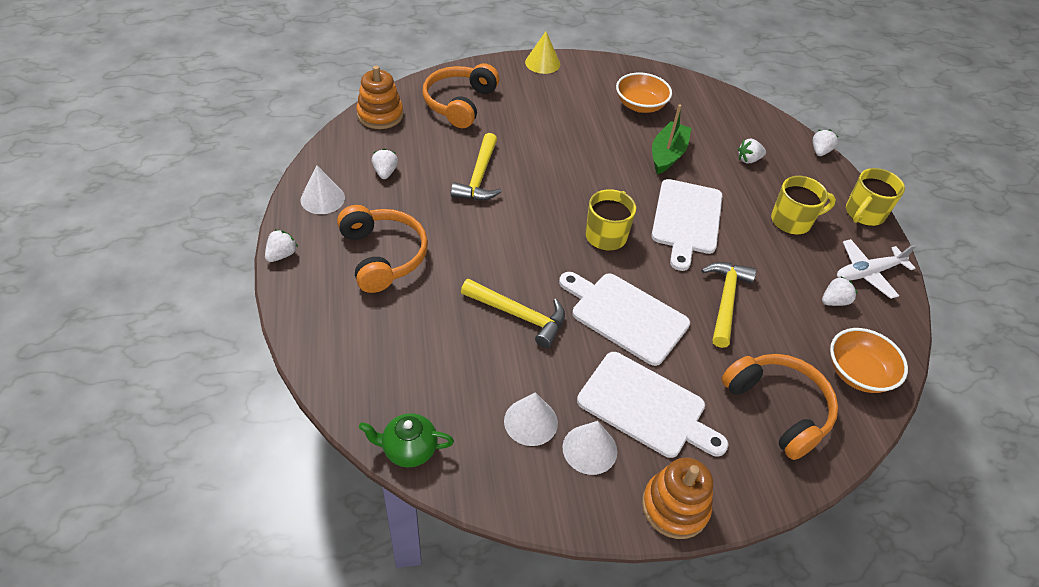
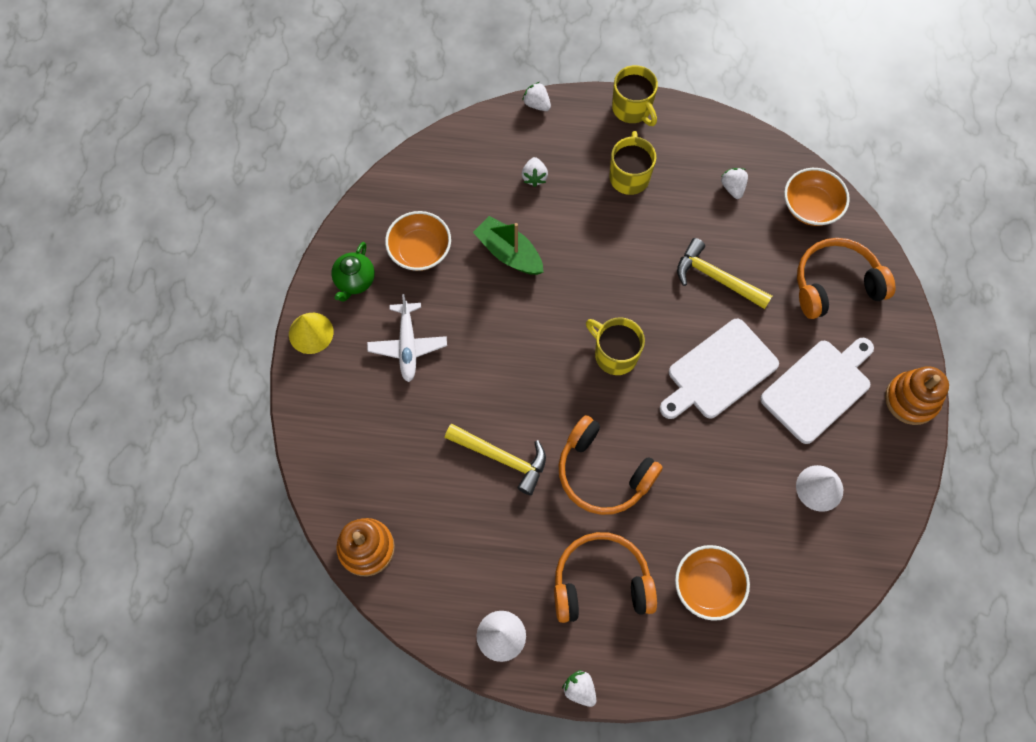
camera: 70 degrees left, 20 degrees up
(385, 172) = (472, 559): white strawberry -> none
(397, 335) = (707, 586): none -> orange bowl
(408, 449) = (832, 598): green teapot -> green teapot (355, 281)
(459, 103) = (367, 450): orange headphones -> orange headphones (603, 473)
(518, 315) = (702, 467): yellow hammer -> none
(589, 449) = (852, 447): white cone -> none
(686, 220) = (608, 271): white cutting board -> none
(868, 273) = (705, 144): white plane -> white plane (408, 345)

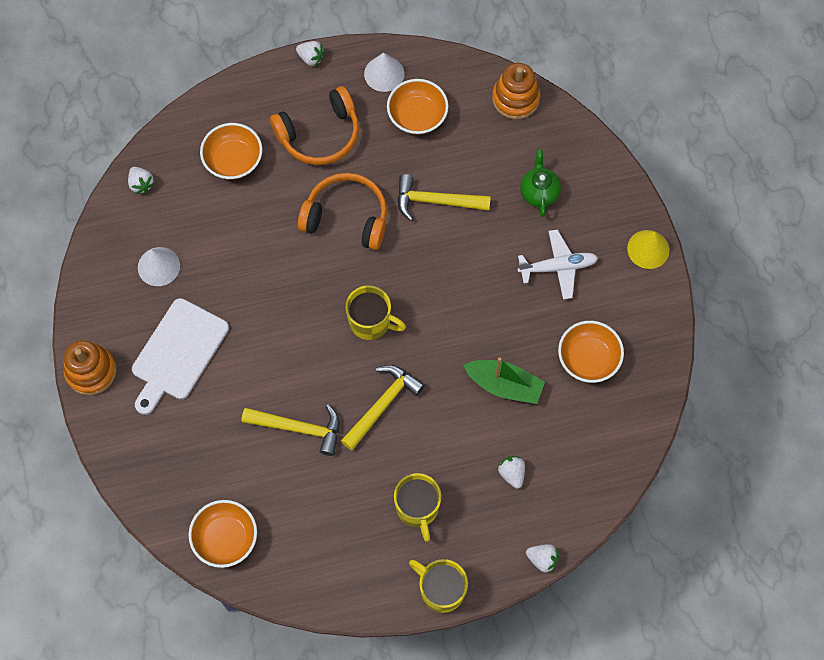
camera: 160 degrees right, 0 degrees up
(355, 281) = (633, 308): green teapot -> green teapot (539, 192)
(408, 345) = (558, 267): white plane -> white plane turned 105 degrees clockwise
(483, 566) = (417, 116): none -> orange bowl
(630, 273) = (382, 405): none -> yellow hammer
(719, 371) = (272, 338): white cutting board -> none
(732, 188) = (309, 532): white strawberry -> white strawberry (141, 184)
(835, 285) = (183, 461): orange headphones -> none

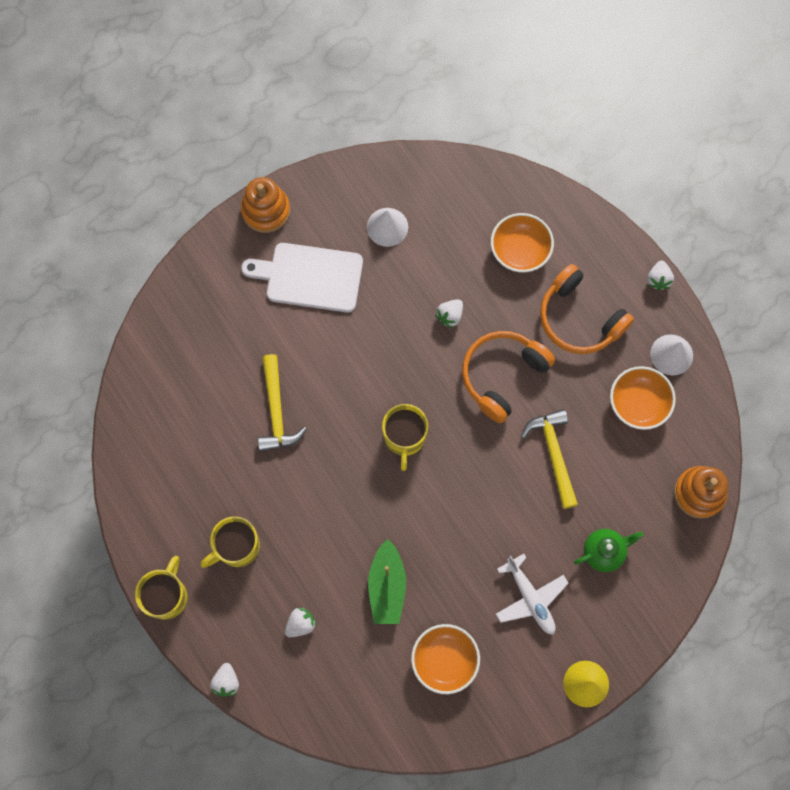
camera: 70 degrees right, 5 degrees up
(141, 184) = (462, 179): white strawberry -> white strawberry (450, 316)
(225, 538) = (152, 386): orange bowl -> none
(346, 217) = (502, 376): orange headphones -> orange headphones turned 135 degrees counterclockwise
(382, 405) = (326, 478): yellow hammer -> none

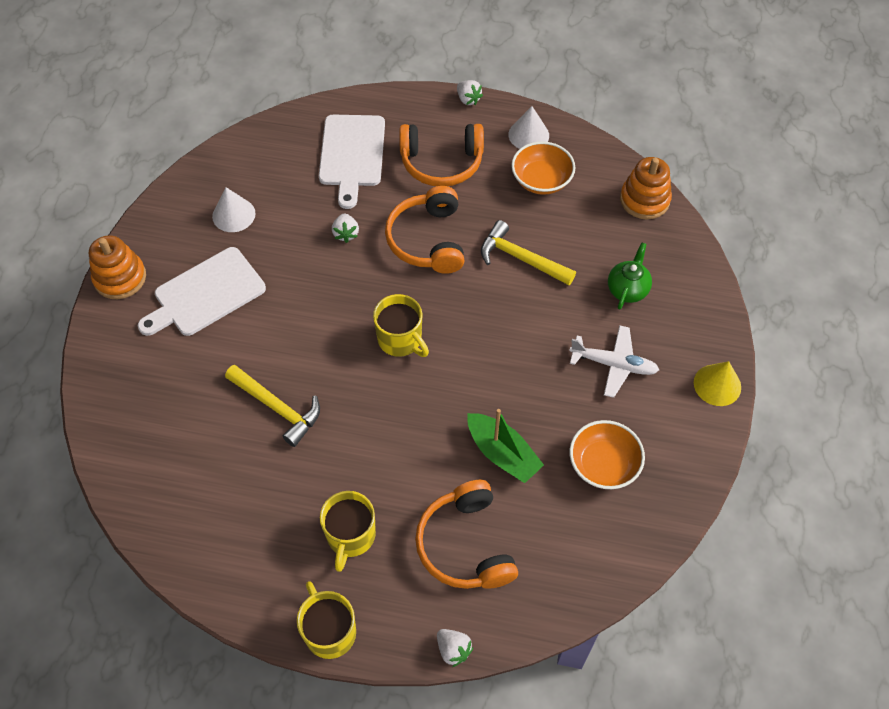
camera: 45 degrees left, 15 degrees down
(300, 624) = (465, 545): white strawberry -> orange headphones
(520, 250) = (352, 154): orange bowl -> white cutting board

